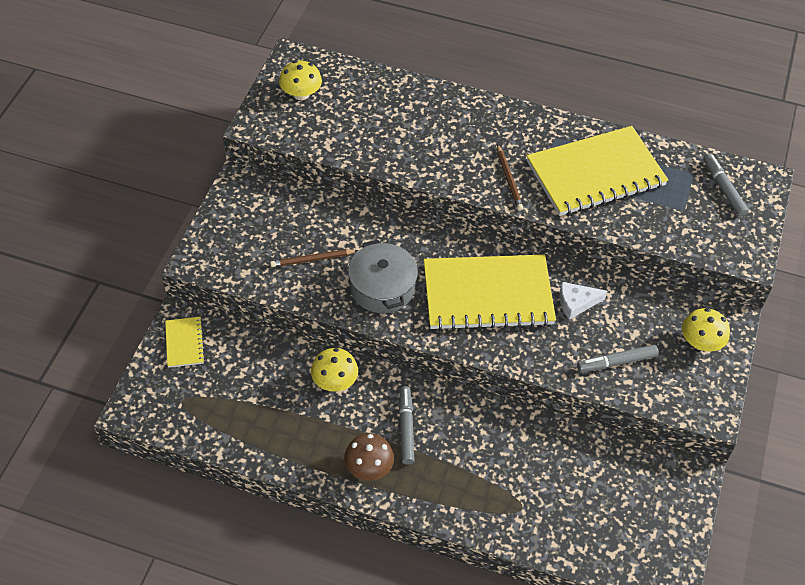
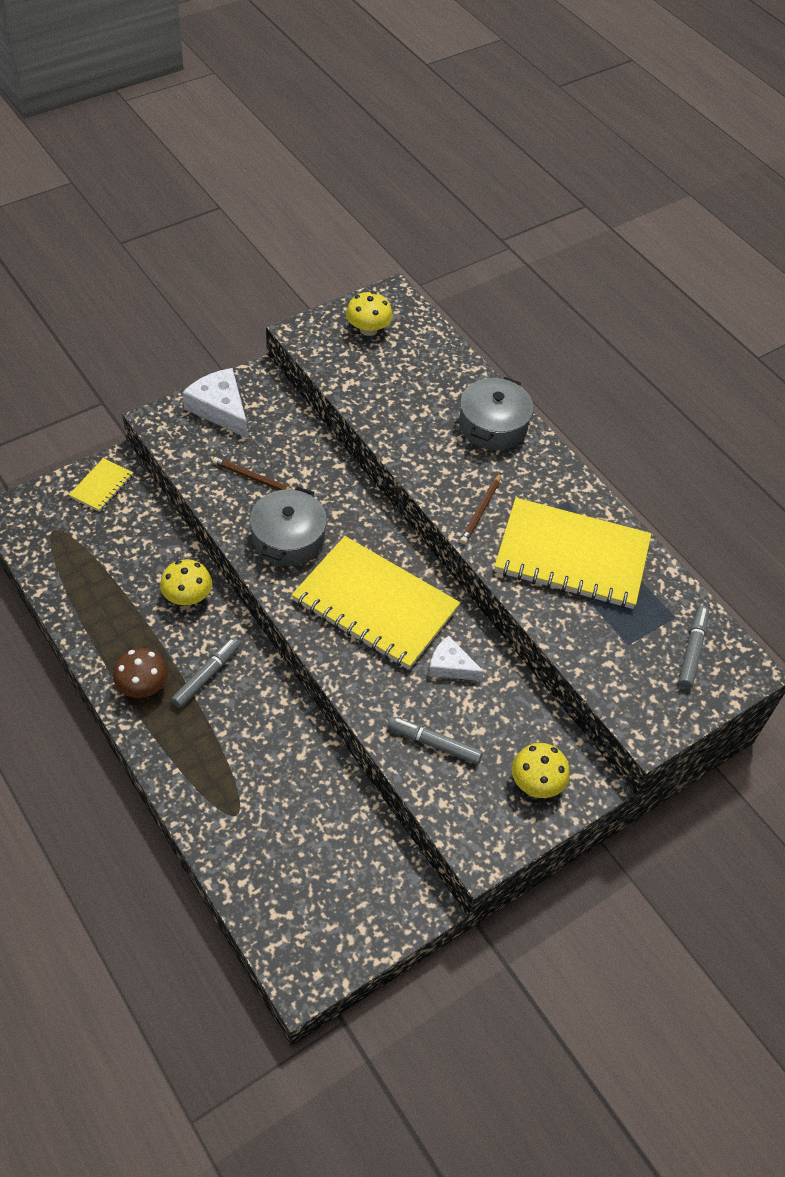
camera: 35 degrees right, 0 degrees up
(234, 223) = (220, 409): none -> white cheese
(457, 114) = (493, 425): none -> grey pot

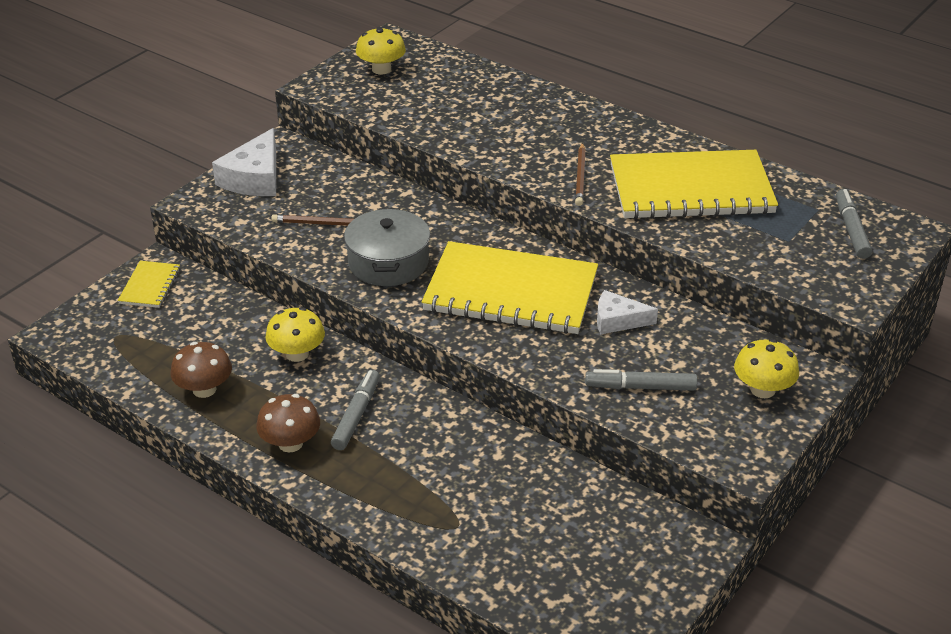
camera: 15 degrees left, 15 degrees down
(99, 608) = (204, 389): none -> brown mushroom
(220, 409) = (254, 178): white cheese -> white cheese turned 105 degrees counterclockwise
(493, 425) = (550, 112): grey pot -> none

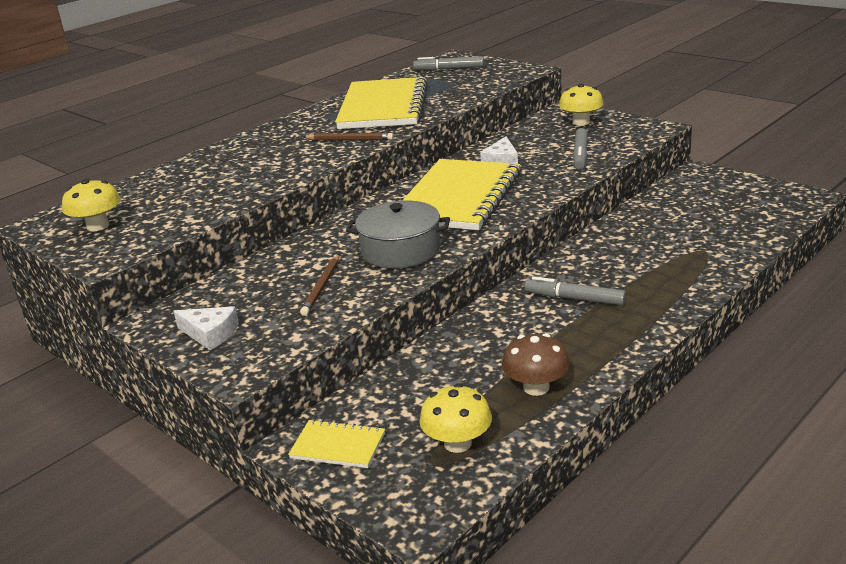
camera: 80 degrees left, 10 degrees down
(254, 178) = (210, 334): white cheese -> white cheese, size x0.63
(290, 443) = (616, 330): brown mushroom -> none
(297, 354) = (483, 334): yellow mushroom -> yellow mushroom (457, 443)

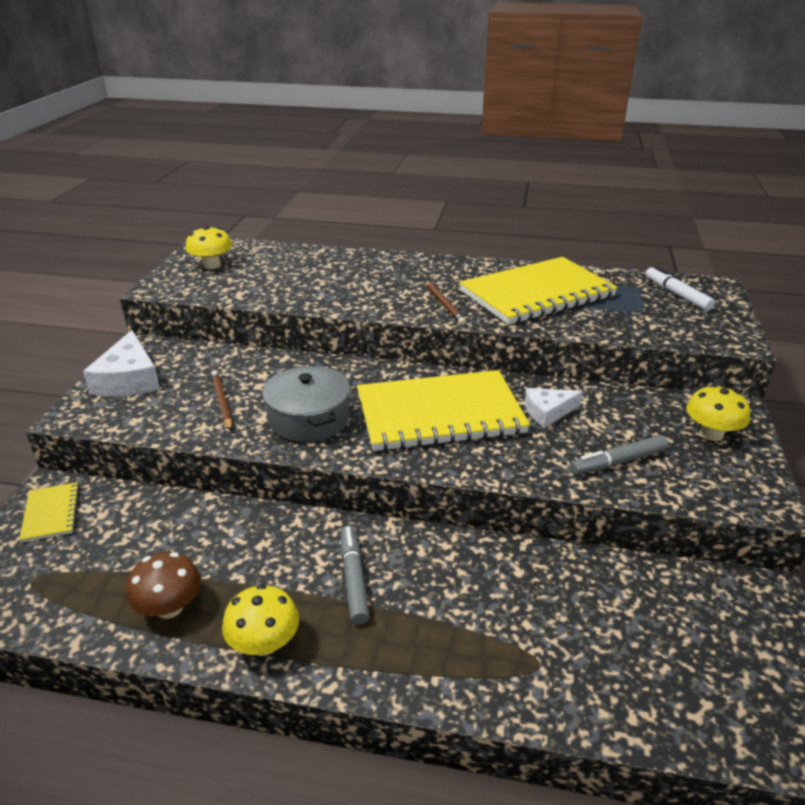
camera: 55 degrees right, 5 degrees up
(210, 334) = (129, 379): white cheese -> white cheese, size x1.59
(322, 287) = (222, 402): brown pencil -> brown pencil turned 90 degrees clockwise
(449, 69) = (677, 294): grey marker -> white marker
(457, 443) = (65, 584): yellow mushroom -> yellow mushroom (264, 643)

